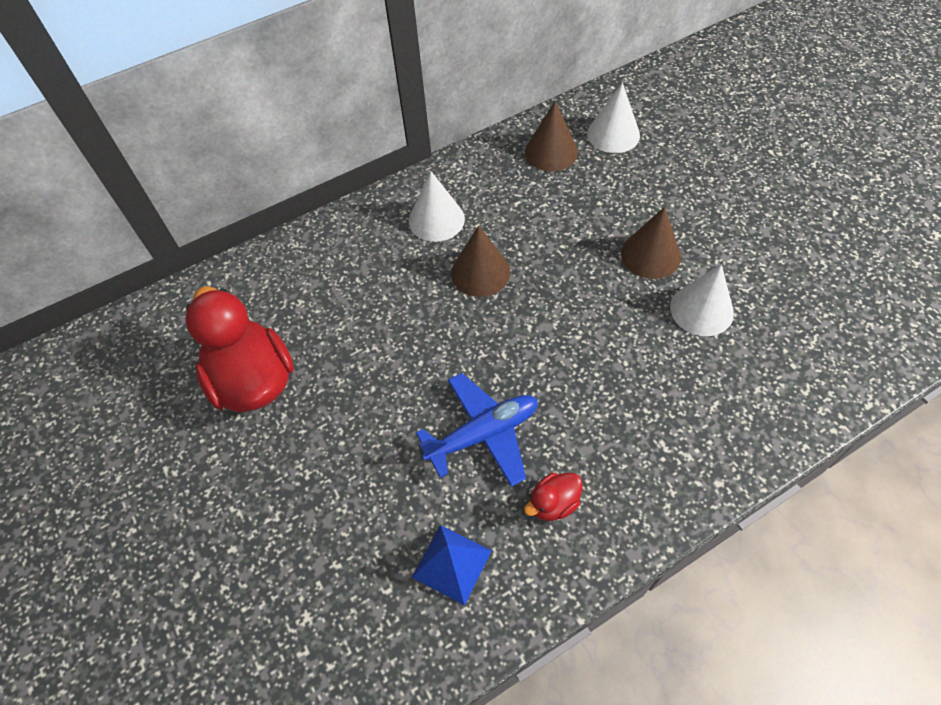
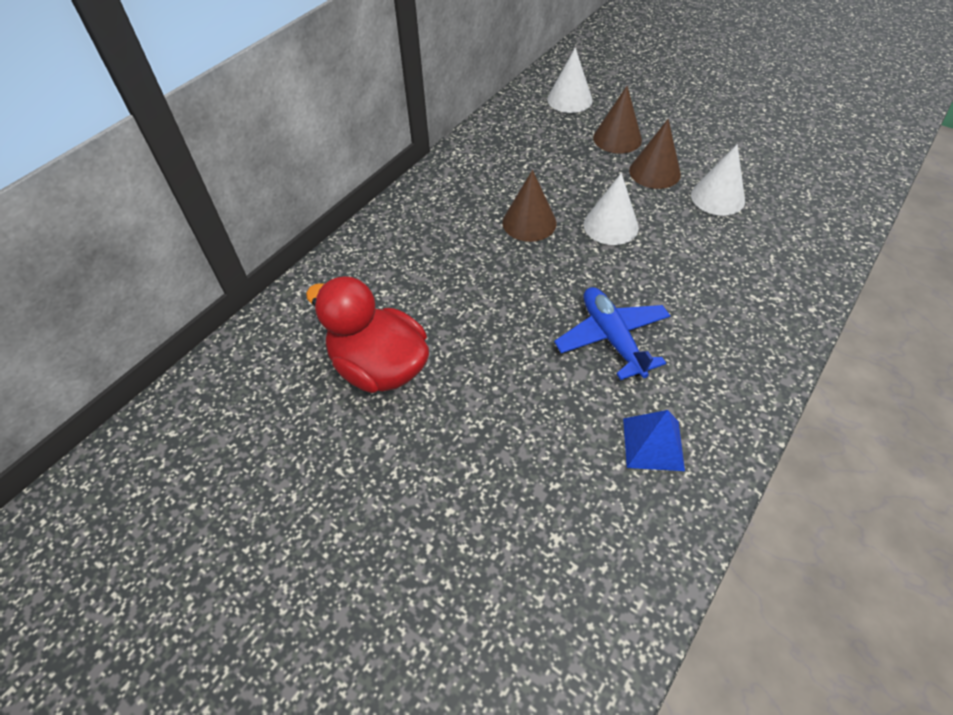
camera: 25 degrees left, 5 degrees down
(436, 219) = (466, 195): white cone -> white cone (610, 225)
(483, 434) = (612, 338): blue plane -> blue plane turned 60 degrees counterclockwise
(551, 152) = (528, 123): brown cone -> brown cone (617, 138)
(553, 503) = (702, 368): red duck -> none

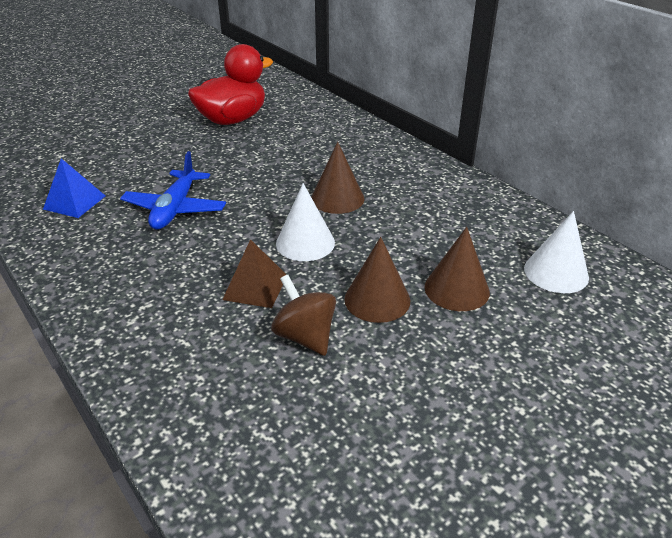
camera: 105 degrees right, 15 degrees down
(612, 338) = (175, 209): blue plane -> blue plane turned 105 degrees clockwise
(687, 238) = (255, 287): none -> brown pyramid
(717, 197) = (305, 336): white cone -> brown spinning top

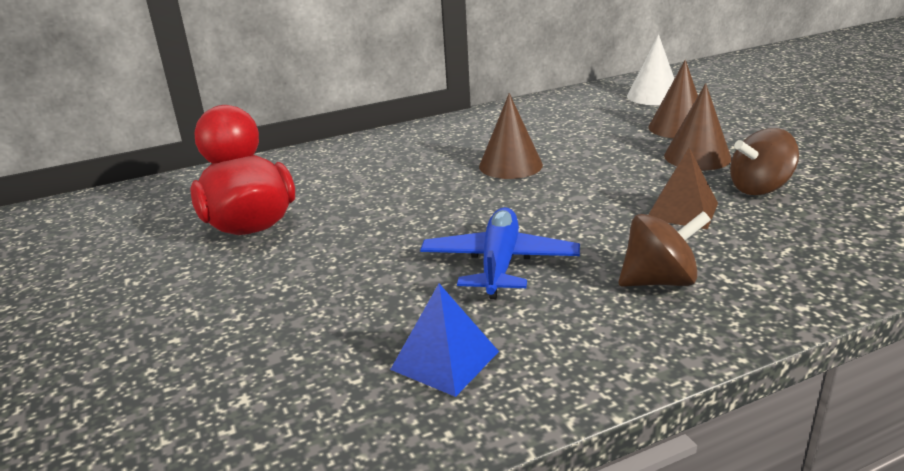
camera: 75 degrees left, 10 degrees down
(144, 274) = (659, 281): none -> brown spinning top
(175, 209) = (499, 264): blue plane -> blue plane turned 105 degrees counterclockwise
(305, 243) = (598, 184): white cone -> none

